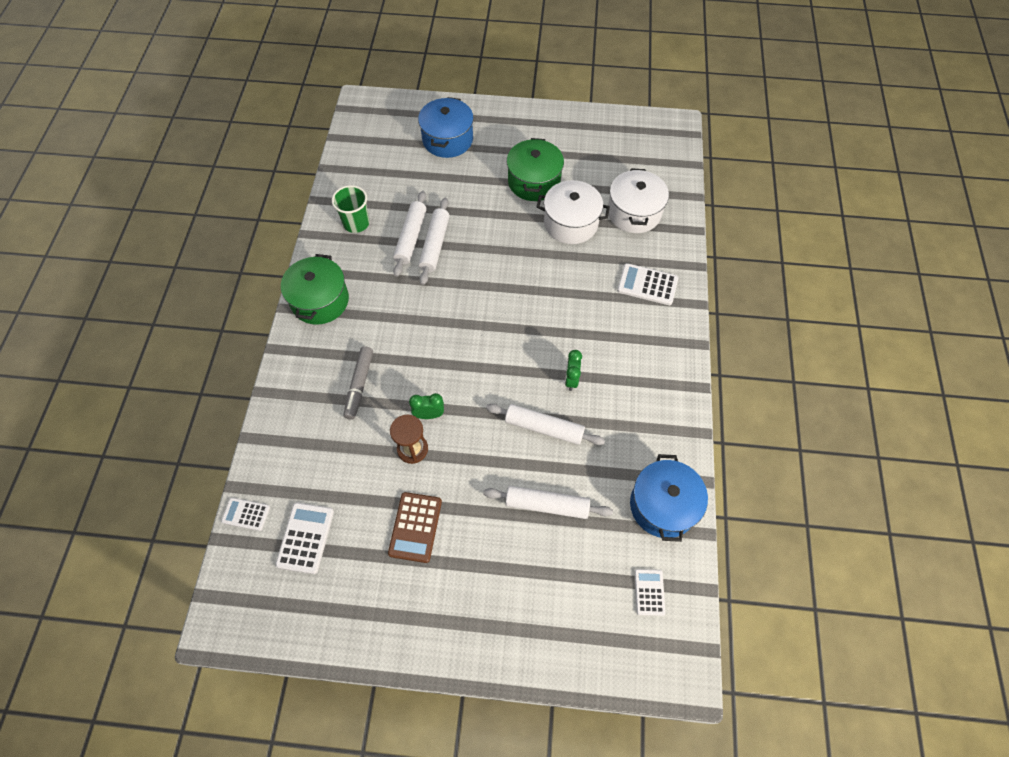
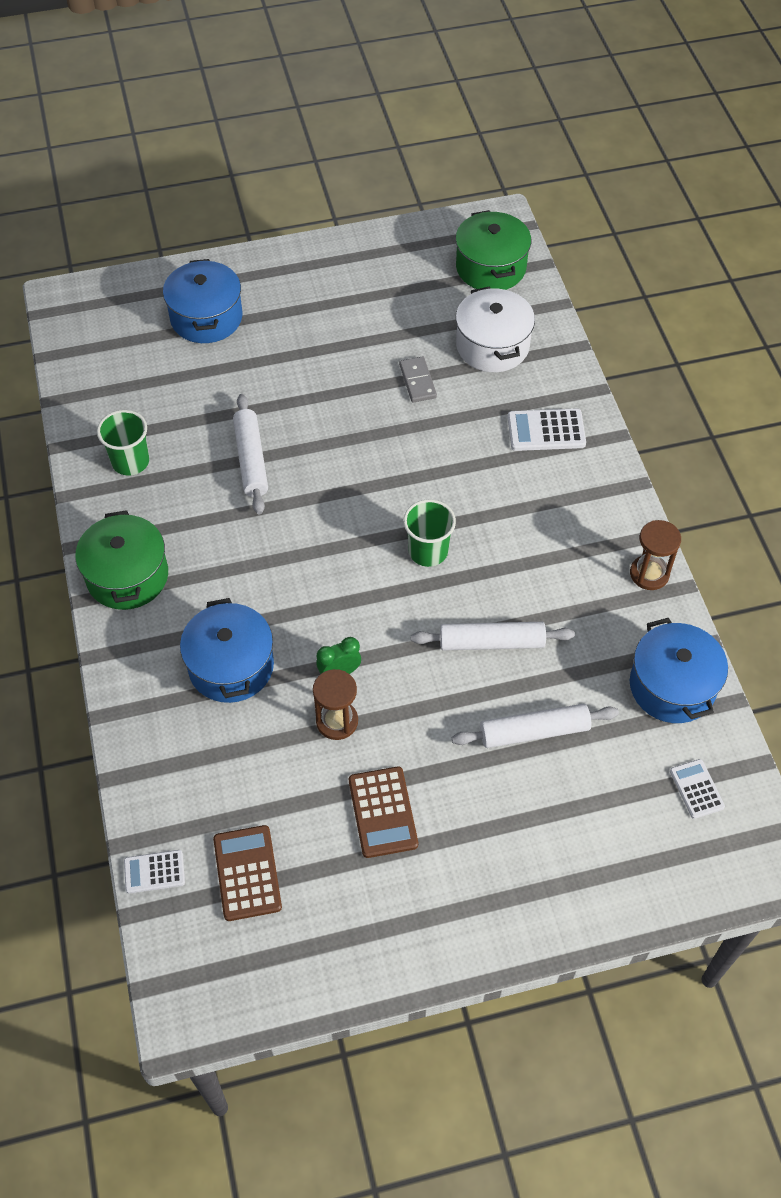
camera: 20 degrees left, 5 degrees down
(305, 538) = (247, 873): white calculator -> brown calculator
(359, 385) = (231, 666): grey marker -> blue pot
(411, 237) = (214, 459): white rolling pin -> none
(527, 347) = (428, 551): none -> green cup
(534, 181) = (346, 341): green pot -> green pot (490, 267)
(570, 223) = (417, 381): white pot -> grey domino
(571, 379) = (500, 574): green clock -> none
(680, 414) = (649, 574): none -> brown hourglass

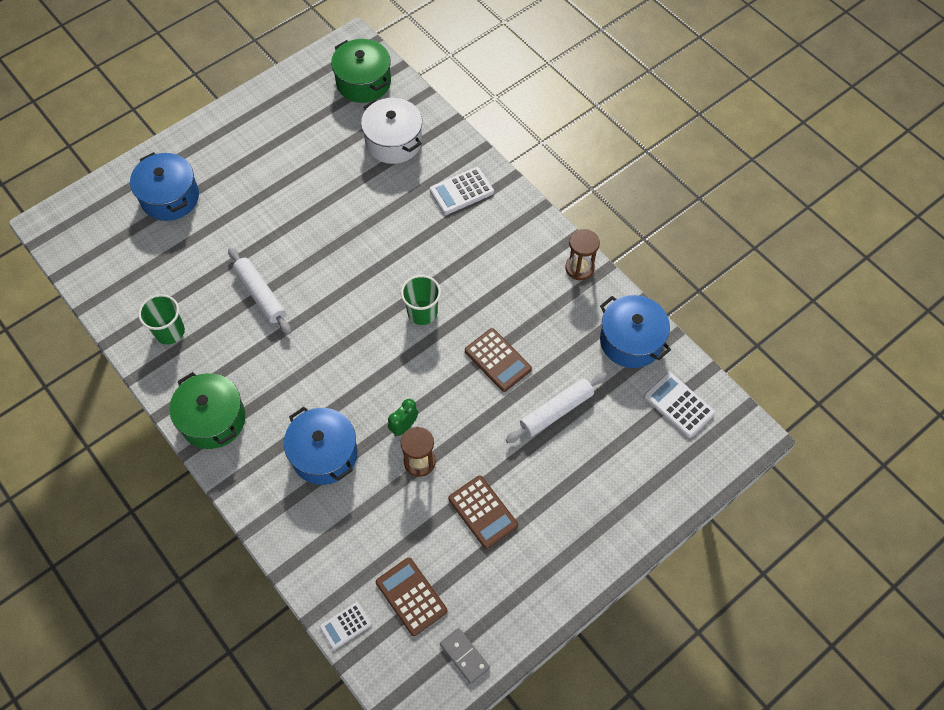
camera: 25 degrees left, 5 degrees up
(417, 381) = (353, 189): grey domino -> grey domino (464, 656)
(491, 642) = (498, 360): white rolling pin -> brown calculator
(696, 789) = (678, 405): white calculator -> white calculator, size x1.55

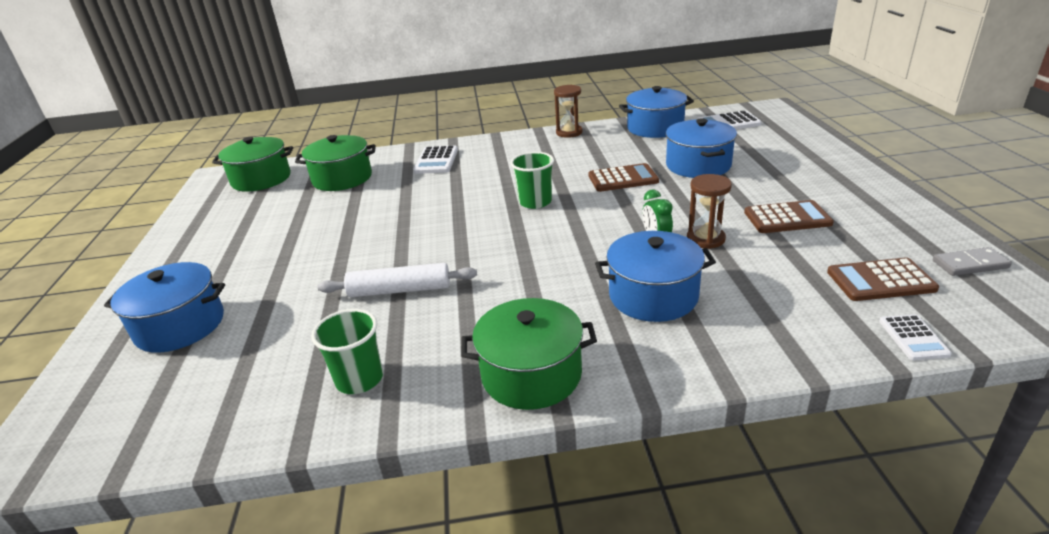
camera: 55 degrees left, 30 degrees down
(393, 142) = (342, 178): white pot -> green pot
(556, 411) = (698, 165): white rolling pin -> blue pot

